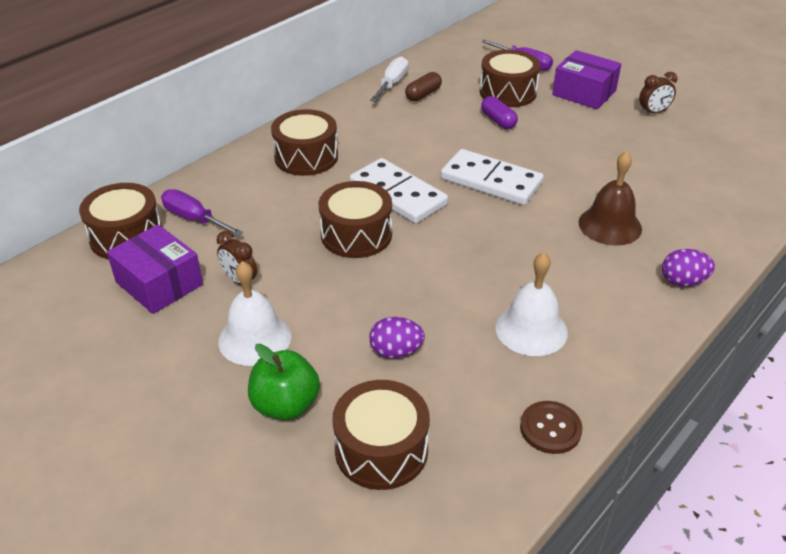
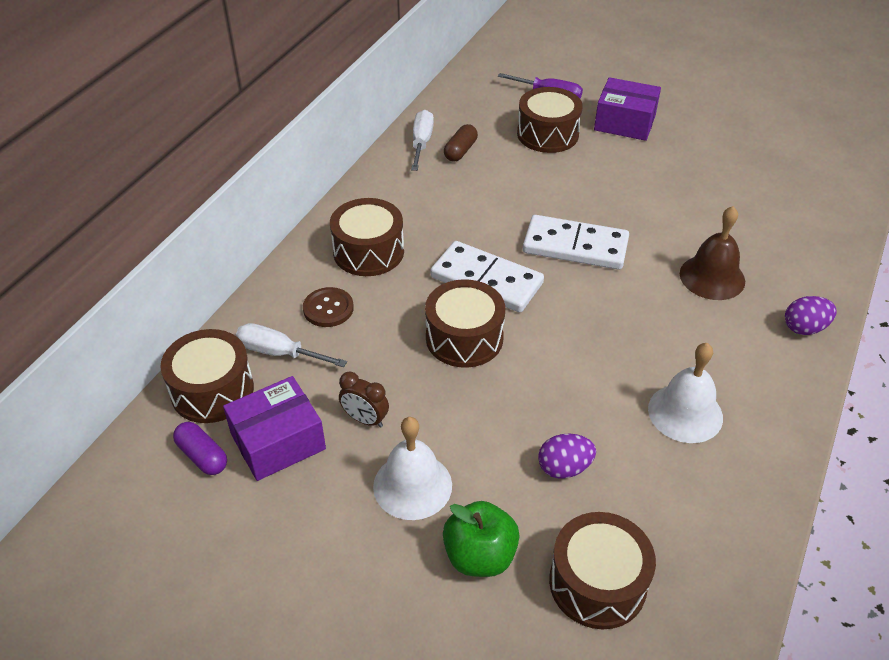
camera: 15 degrees left, 5 degrees up
(159, 283) = (278, 441): purple box -> purple box turned 60 degrees counterclockwise
(194, 218) = (279, 352): purple screwdriver -> white screwdriver
(498, 120) = (552, 171): purple capsule -> purple capsule (202, 456)
(550, 428) = (747, 519): brown button -> brown button (328, 308)
(653, 112) = (701, 135): brown clock -> none

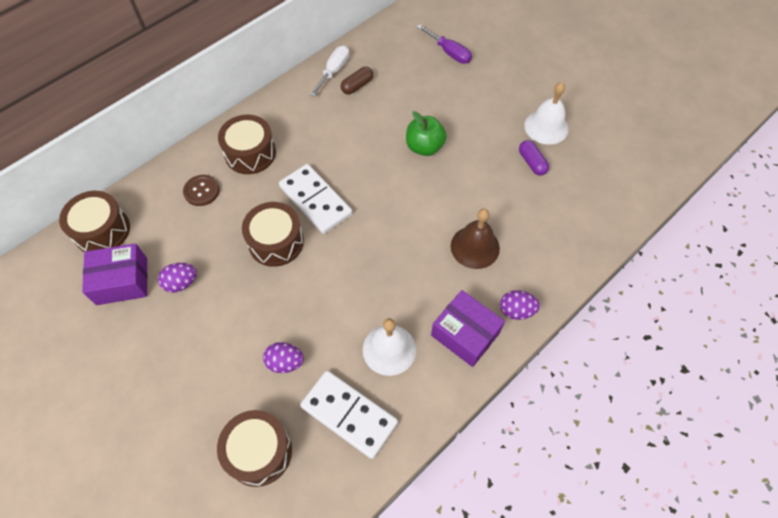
camera: 20 degrees right, 15 degrees up
(202, 456) = (74, 276): purple capsule -> purple capsule (532, 162)
(279, 352) = (155, 215): white screwdriver -> none
(365, 419) = (181, 283): brown clock -> purple egg
(412, 485) = (185, 341): white bell -> white bell (546, 127)
(480, 556) = (198, 406): green apple -> green apple (424, 147)
(547, 134) = (428, 88): brown drum -> none
(575, 246) = (392, 191): white domino -> white domino (349, 414)
(624, 122) = (491, 92): purple box -> purple box (465, 334)

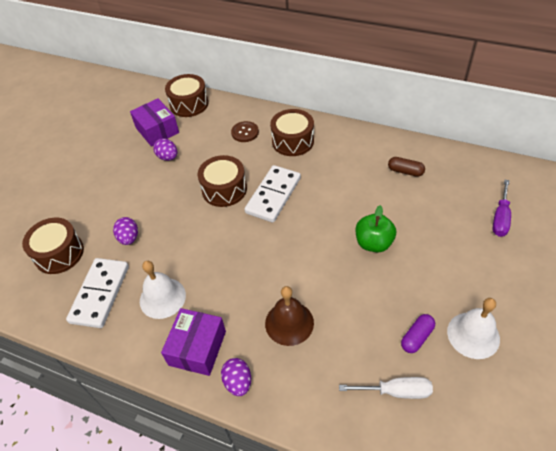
camera: 70 degrees right, 10 degrees down
(334, 71) = (408, 151): white screwdriver -> white screwdriver (396, 391)

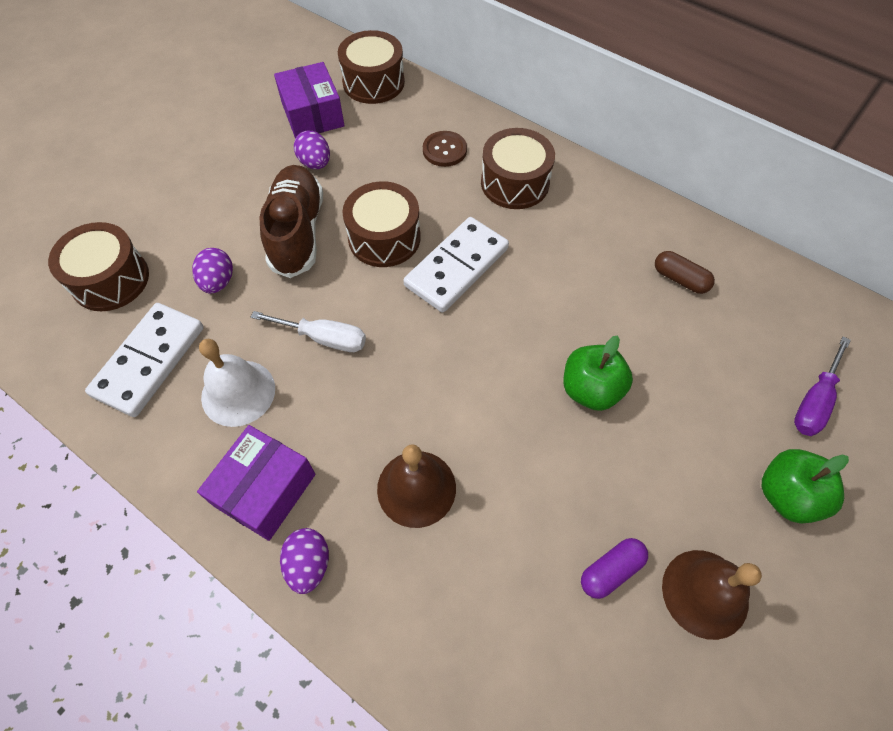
camera: 10 degrees right, 10 degrees up
(169, 198) = (297, 232): none -> brown shoe
(396, 391) = (549, 653): white screwdriver -> white screwdriver (324, 338)
(473, 335) = (705, 593): white bell -> brown bell
(501, 271) = (787, 495): none -> green apple

